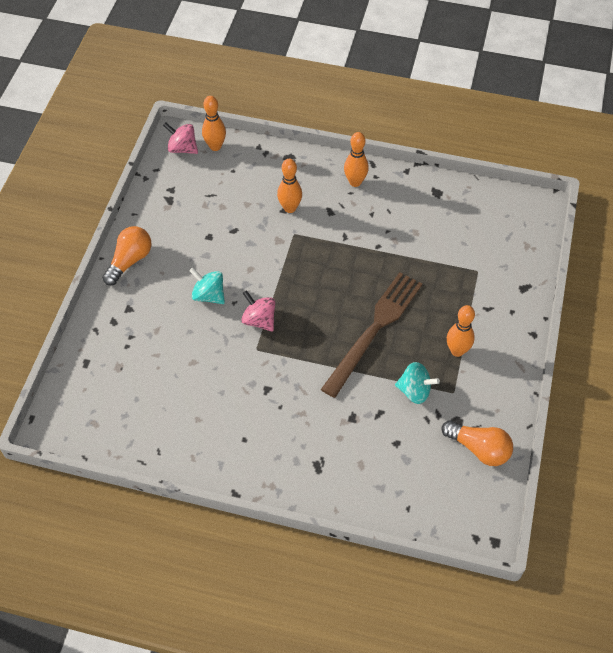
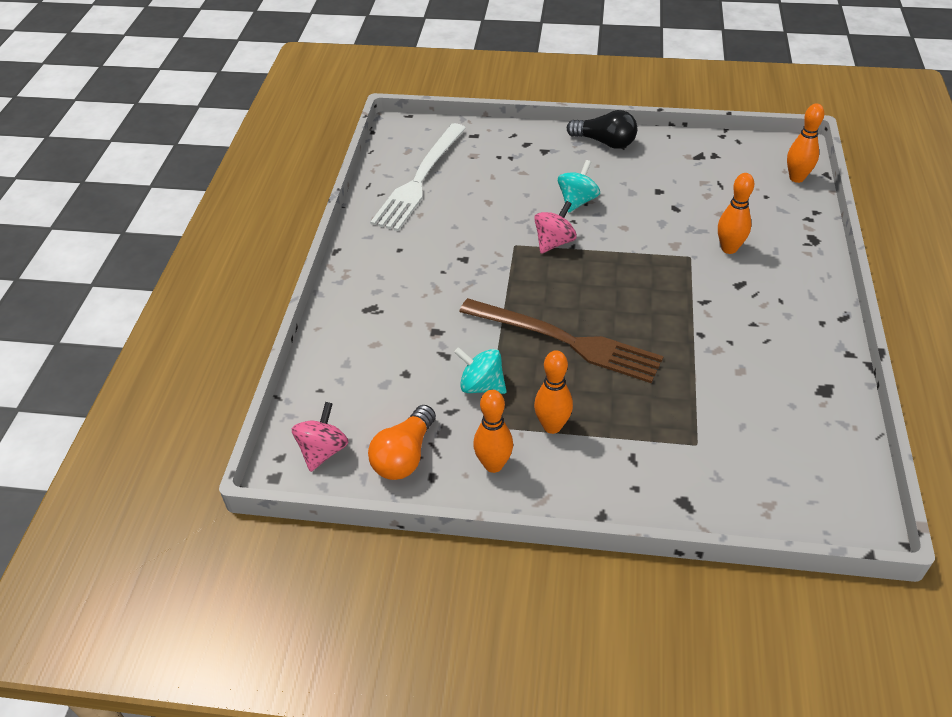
camera: 85 degrees right, 10 degrees down
(130, 261) = (605, 142): orange light bulb -> black light bulb
(145, 415) = (420, 179): none -> white fork
(182, 148) = (779, 154): pink spinning top -> pink spinning top (323, 451)
(355, 182) = (801, 303): orange bowling pin -> orange bowling pin (493, 464)
(414, 391) = (481, 386): turquoise spinning top -> turquoise spinning top turned 105 degrees clockwise

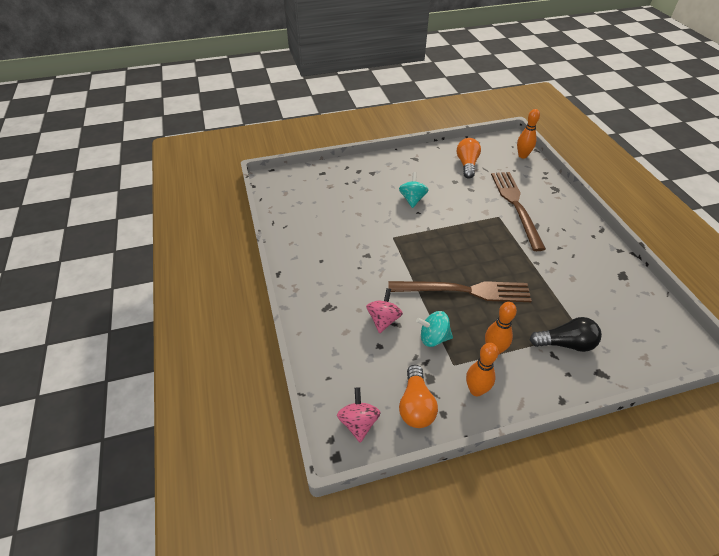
camera: 25 degrees left, 0 degrees up
(420, 179) = (305, 210): white fork -> none
(554, 242) = (416, 229): pink spinning top -> pink spinning top (383, 320)
(605, 142) = (404, 159): black light bulb -> black light bulb (565, 344)
(695, 171) = (467, 164): none -> orange light bulb
(729, 248) = (516, 206): orange bowling pin -> brown fork

